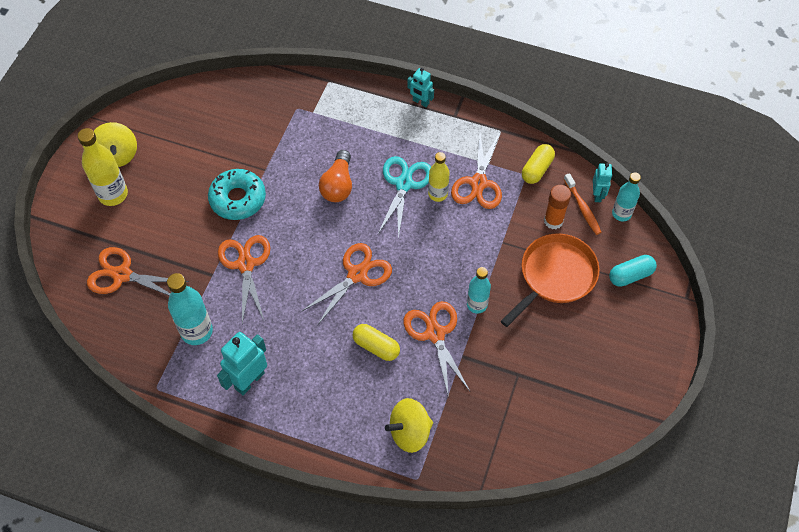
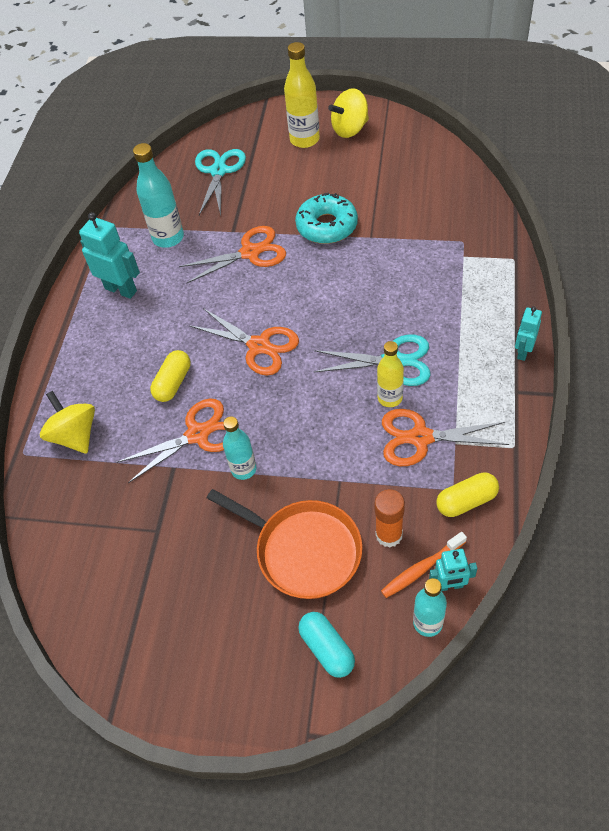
camera: 85 degrees right, 5 degrees down
(121, 275) = (218, 171): orange scissors -> turquoise scissors
(338, 185) = (371, 302): orange light bulb -> none
(537, 169) = (466, 501): yellow capsule -> yellow capsule turned 45 degrees counterclockwise

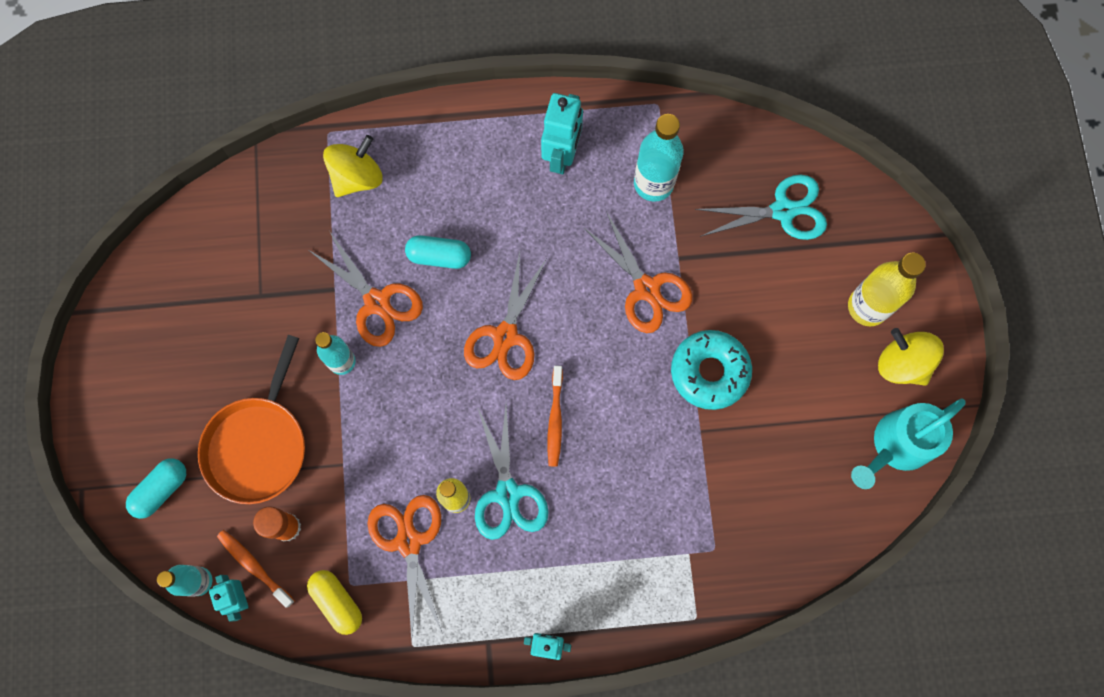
camera: 70 degrees right, 20 degrees up
(173, 383) = (439, 256): yellow capsule -> turquoise capsule
(339, 322) = (555, 420): none -> orange toothbrush
(407, 139) = (896, 446): none -> turquoise watering can

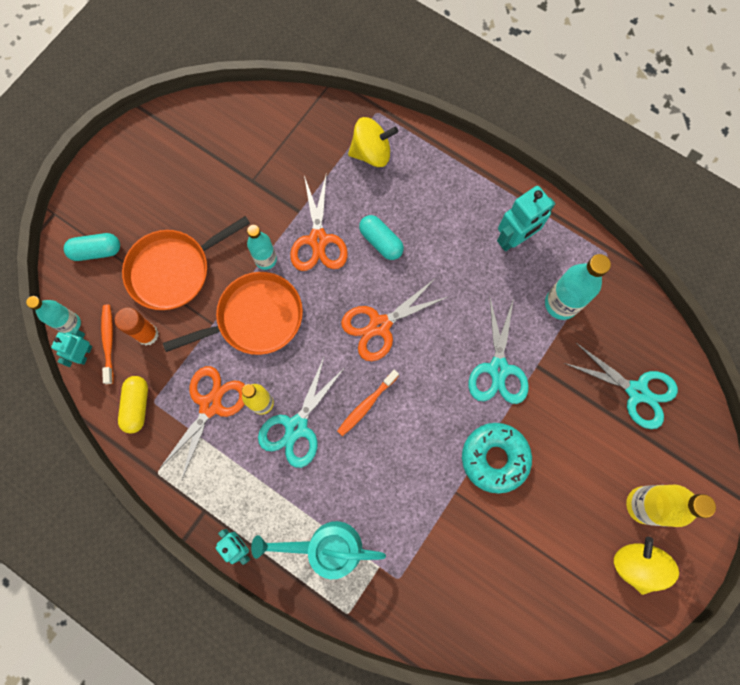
camera: 40 degrees right, 0 degrees up
(380, 425) = (255, 318): none -> orange pan
(647, 289) = (498, 369): orange scissors -> turquoise scissors
(896, 446) = (584, 617): turquoise watering can -> turquoise watering can (326, 548)

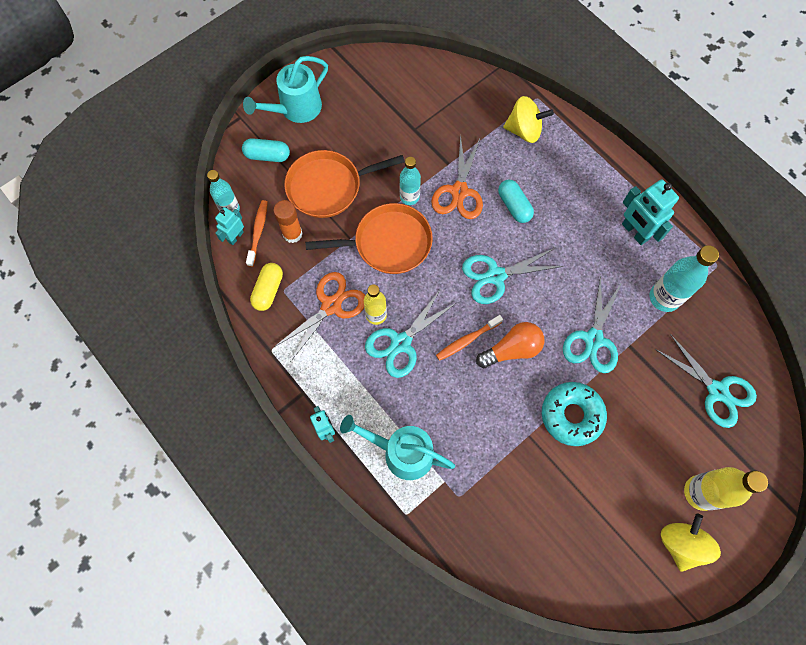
camera: 15 degrees right, 5 degrees down
(114, 189) = (295, 109): none -> turquoise watering can
(379, 326) = (495, 276): orange scissors -> turquoise scissors
(416, 403) = (512, 350): none -> orange light bulb
(514, 239) = (634, 232): turquoise robot -> turquoise robot turned 75 degrees clockwise

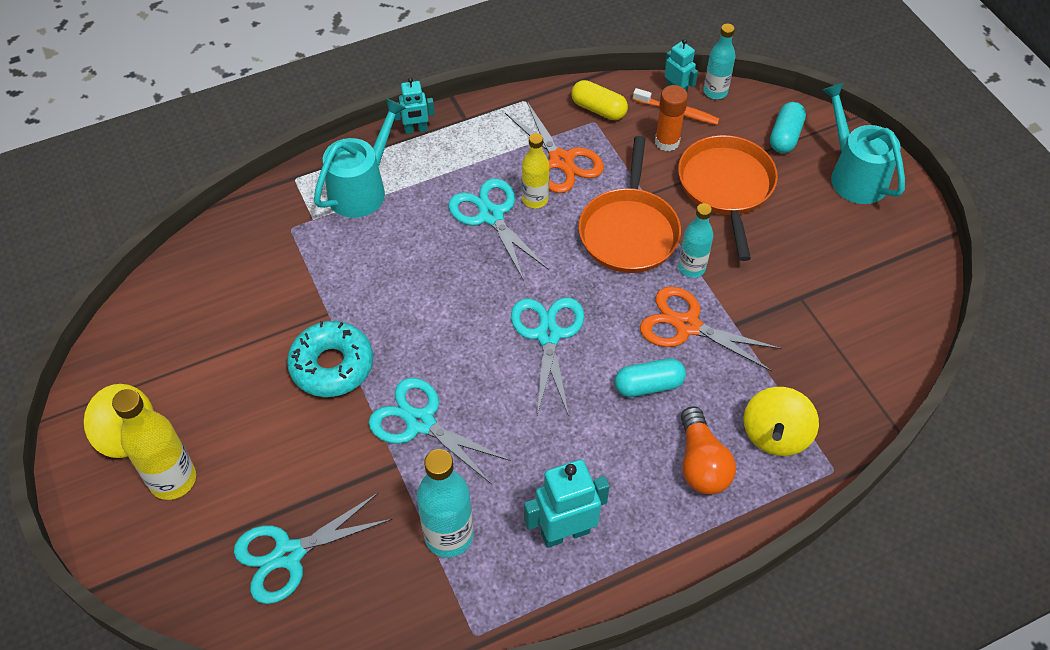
camera: 105 degrees right, 15 degrees down
(467, 340) = (471, 281): orange toothbrush -> none
(512, 350) = (441, 325): orange light bulb -> orange light bulb (701, 463)

